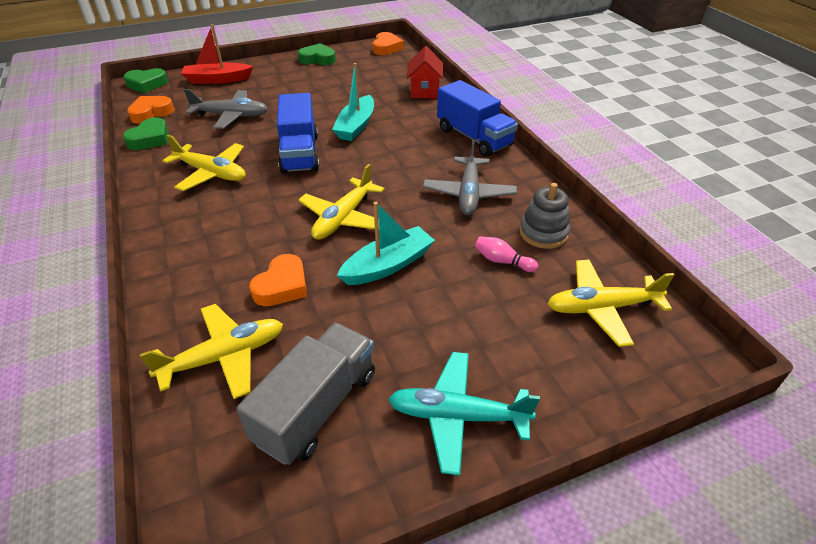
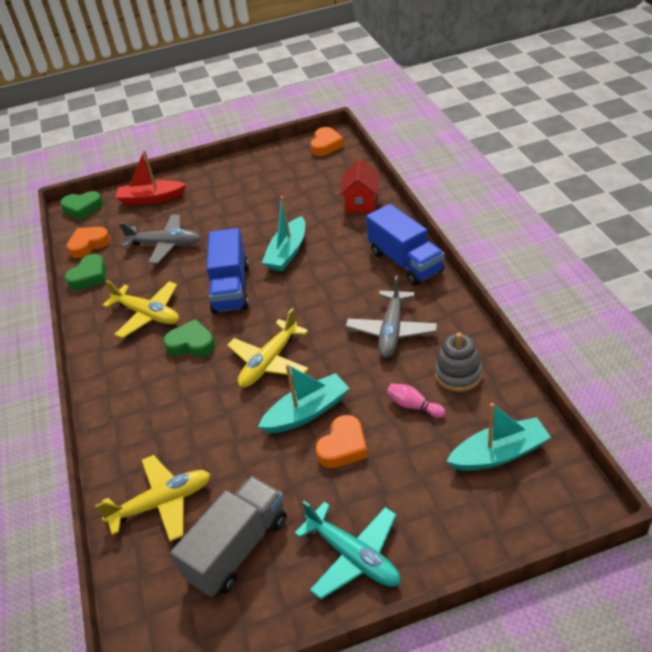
camera: 10 degrees right, 0 degrees up
(282, 286) = (211, 435): orange heart -> orange heart (343, 447)
(318, 59) = (253, 165): green heart -> green heart (191, 344)
(457, 416) = (353, 556): turquoise plane -> turquoise plane turned 150 degrees counterclockwise
(601, 308) = (499, 454): yellow plane -> turquoise boat

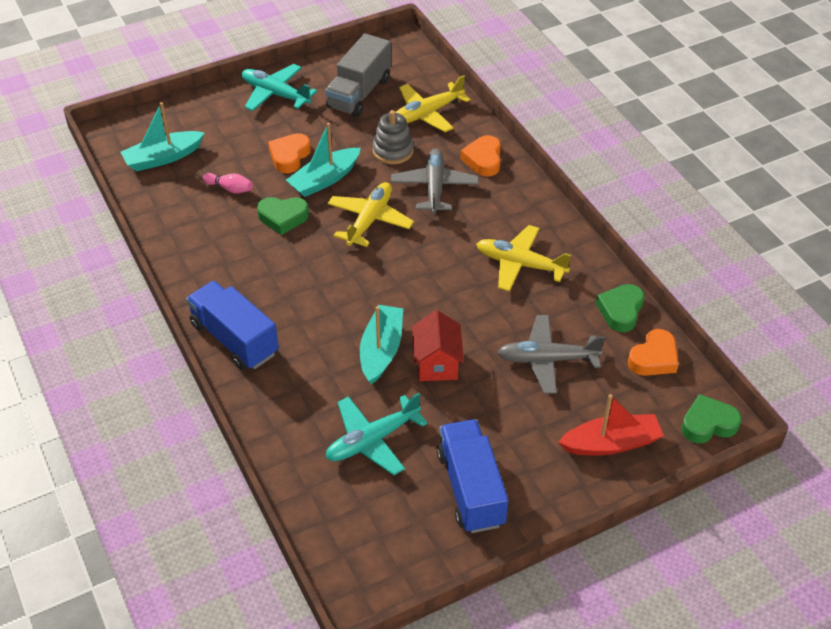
camera: 165 degrees right, 5 degrees up
(191, 344) = (456, 235): green heart -> green heart (283, 217)
(231, 288) = (436, 299): blue truck -> blue truck (470, 488)
(307, 200) = (372, 440): none -> turquoise plane
(326, 145) = (364, 571): orange heart -> orange heart (483, 160)
(361, 203) = (294, 436): red house -> red house (437, 363)
(391, 331) = (250, 255): grey plane -> grey plane (434, 187)
(458, 374) = (188, 216): grey stacking toy -> grey stacking toy (393, 151)

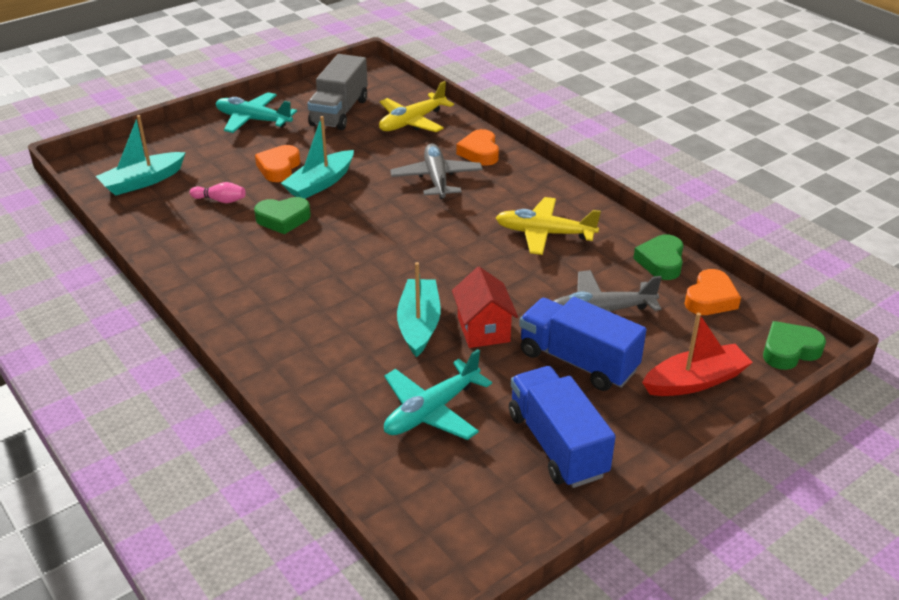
camera: 10 degrees left, 10 degrees down
(234, 339) = (251, 333): blue truck -> blue truck (577, 361)
(370, 220) = (377, 212): yellow plane -> none
(393, 151) = (385, 154): grey stacking toy -> none

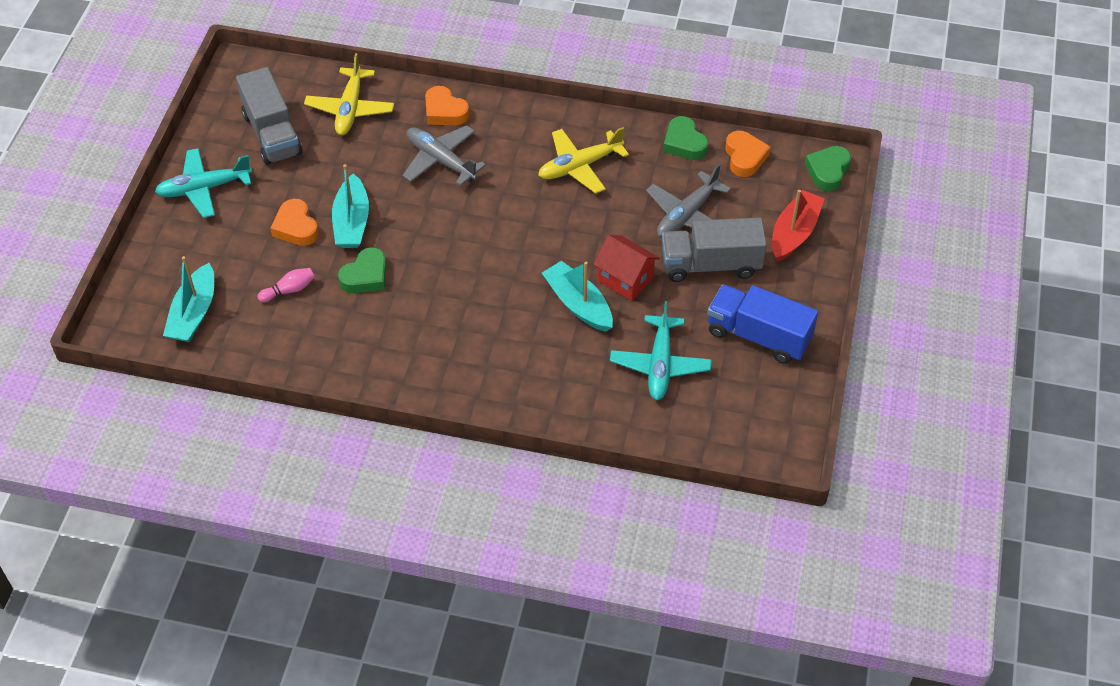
camera: 40 degrees left, 15 degrees up
(577, 361) = (711, 265): blue truck -> grey truck

